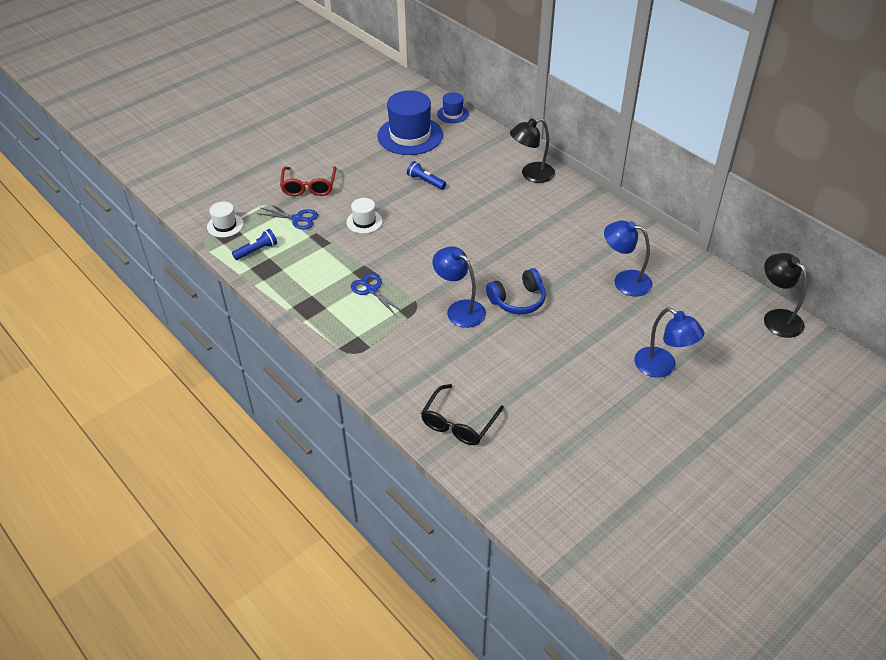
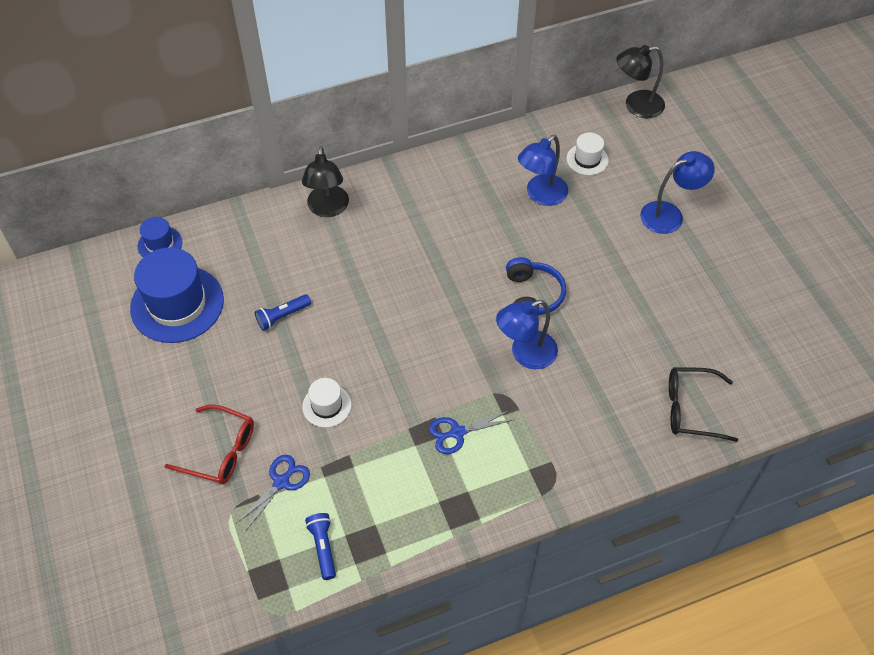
camera: 70 degrees left, 10 degrees up
(225, 225) = (249, 578): white hat -> white hat (587, 159)
(458, 423) = (691, 409): black glasses -> black glasses turned 135 degrees clockwise

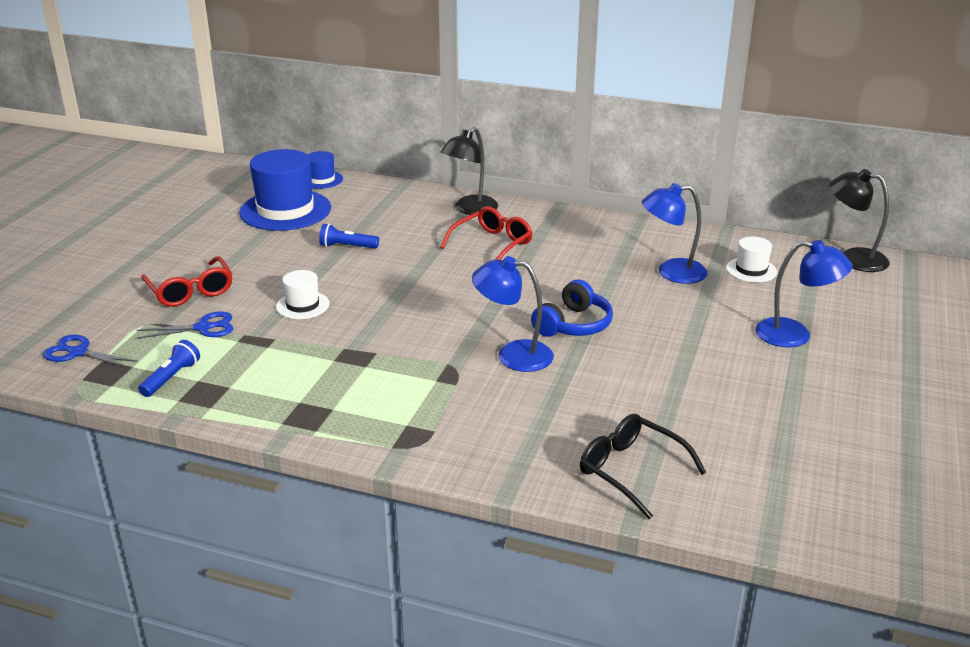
camera: 40 degrees right, 25 degrees down
(389, 242) = (492, 244): none -> red glasses
(457, 432) = (379, 370): blue scissors -> blue scissors (78, 353)

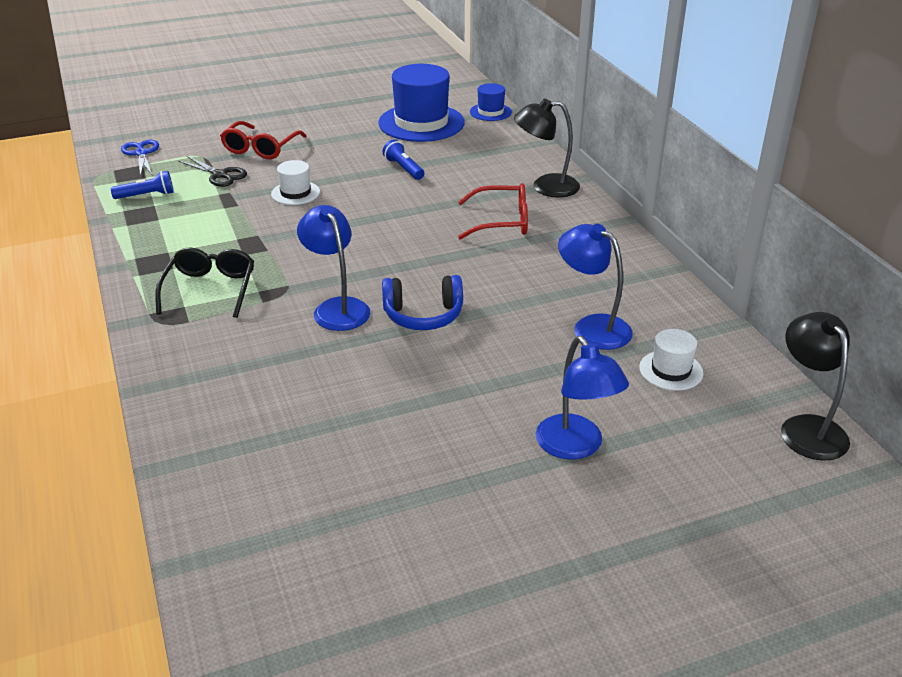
camera: 50 degrees right, 5 degrees up
(203, 328) = (220, 175): blue scissors -> black scissors
(631, 471) = (226, 438): black glasses -> black glasses (210, 289)

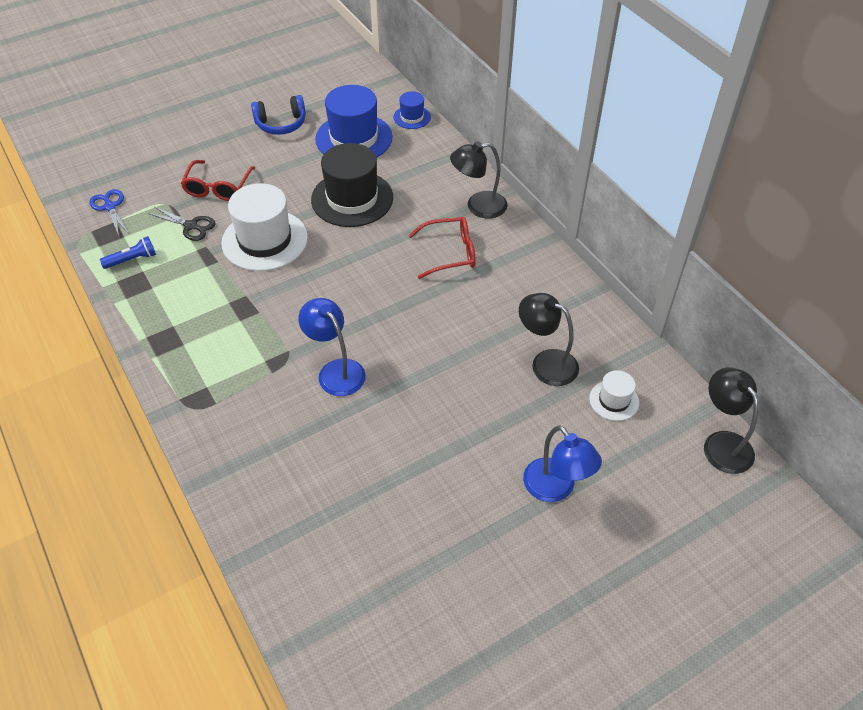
camera: 10 degrees left, 15 degrees up
(210, 289) = (223, 364): black glasses -> none
(295, 193) = (264, 240): white hat -> white hat, size x2.01
(404, 169) = (352, 199): blue flashlight -> black hat
(423, 315) = (408, 369): blue headphones -> blue headphones (281, 124)
(592, 327) = (546, 363): blue lamp -> black lamp

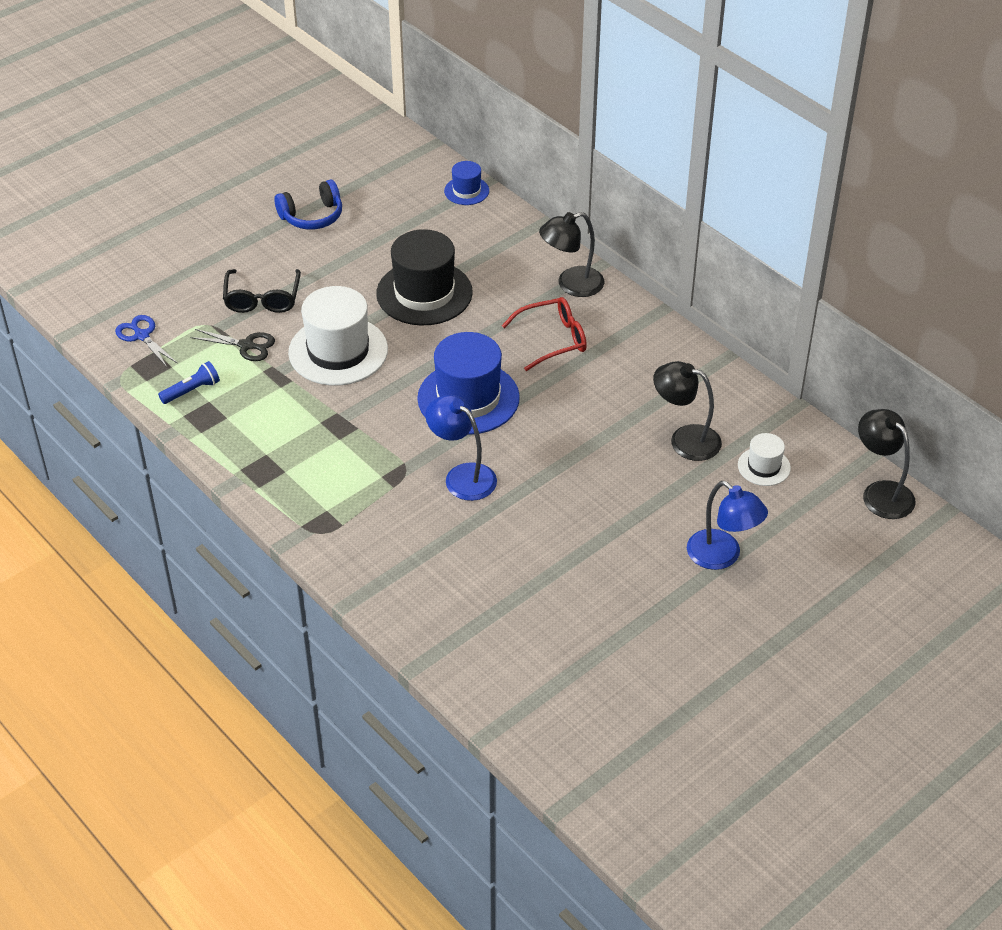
camera: 10 degrees left, 5 degrees down
(218, 187) = (262, 299): red glasses -> black glasses
(354, 138) = (405, 223): blue hat -> blue hat (468, 398)

